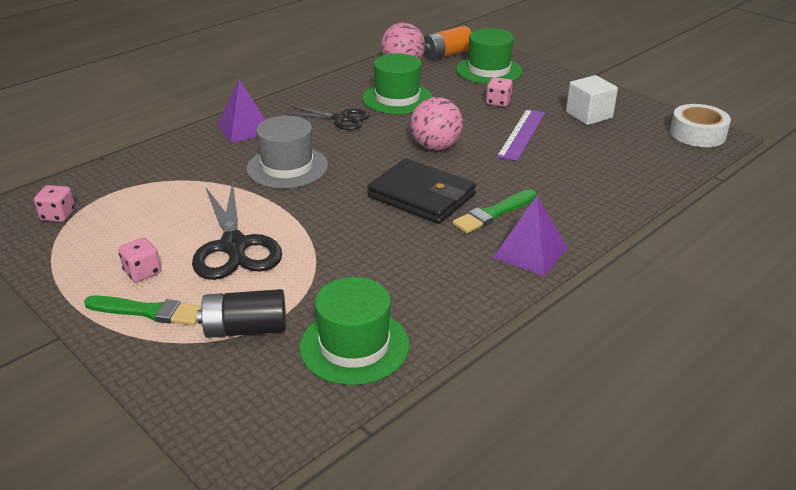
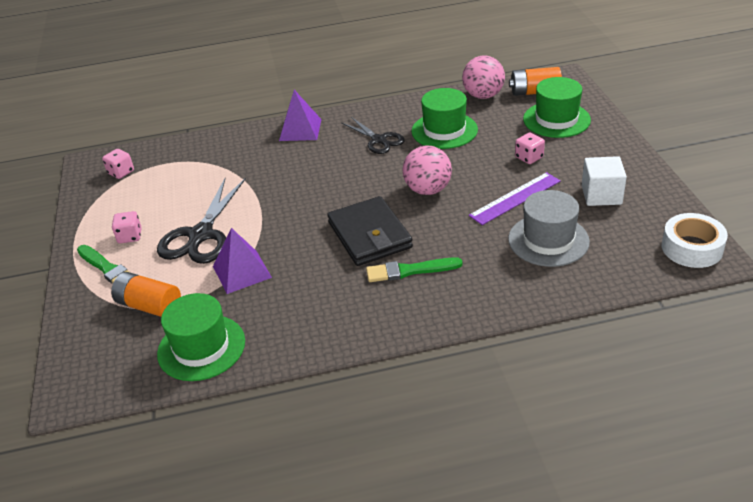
camera: 35 degrees right, 5 degrees up
(246, 329) = (149, 306): black battery -> orange battery
(287, 167) = (297, 176): grey hat -> grey hat (548, 240)
(530, 252) = (401, 318): purple pyramid -> purple pyramid (242, 271)

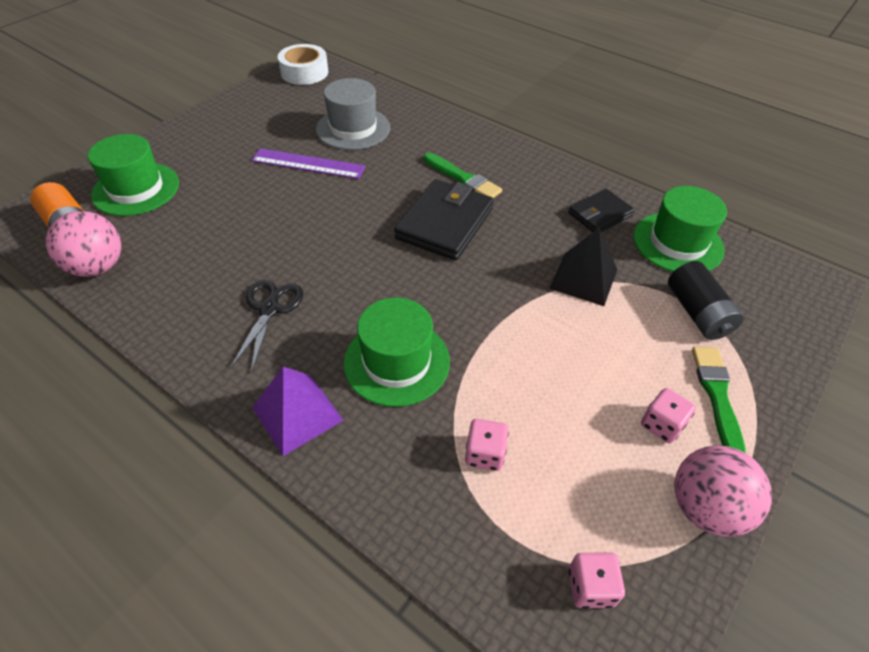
camera: 135 degrees left, 10 degrees up
(149, 306) = (697, 313): orange battery -> black battery
(201, 235) = (582, 353): black scissors -> none
(242, 271) = (583, 278): purple pyramid -> black pyramid
(280, 324) = (600, 214): none -> black wallet
(427, 190) = (340, 220): pink ball -> pink ball (705, 507)
(444, 130) = (209, 262): green hat -> green hat (397, 362)
(529, 157) = (229, 180): pink dice -> pink dice (484, 454)
(601, 195) = (265, 123): white cube -> none

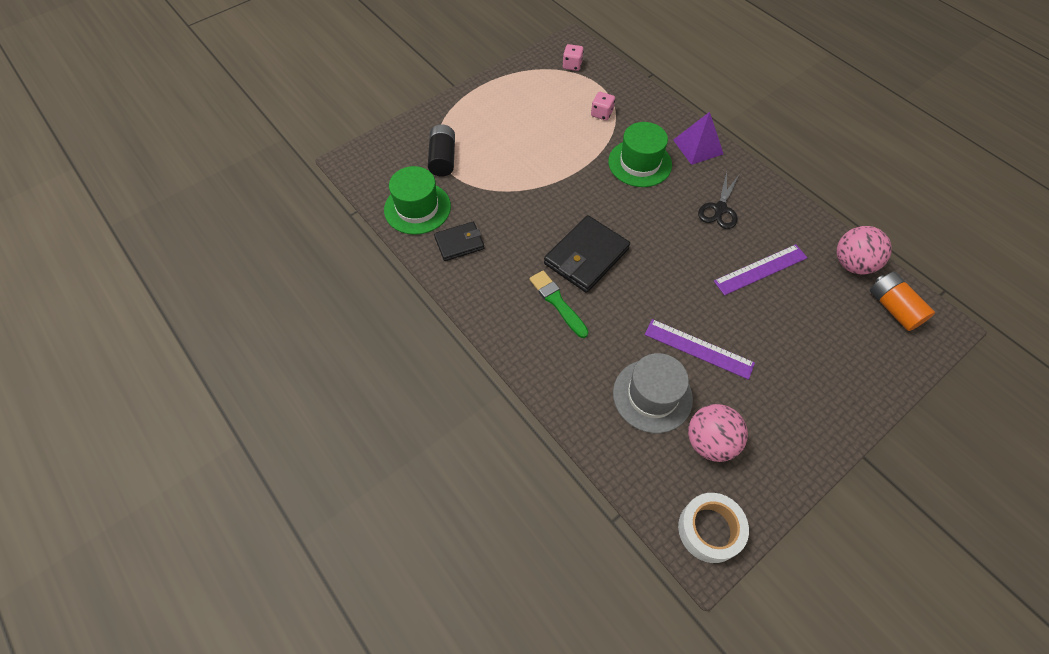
camera: 165 degrees left, 10 degrees up
(136, 189) = (854, 344): green hat -> none
(225, 242) = (760, 269): none -> purple ruler
(583, 278) = (502, 193): black pyramid -> none
(661, 425) = (505, 110): pink dice -> none
(705, 507) = (507, 79): pink ball -> pink ball (710, 442)
(717, 397) = (467, 116): green brush -> none

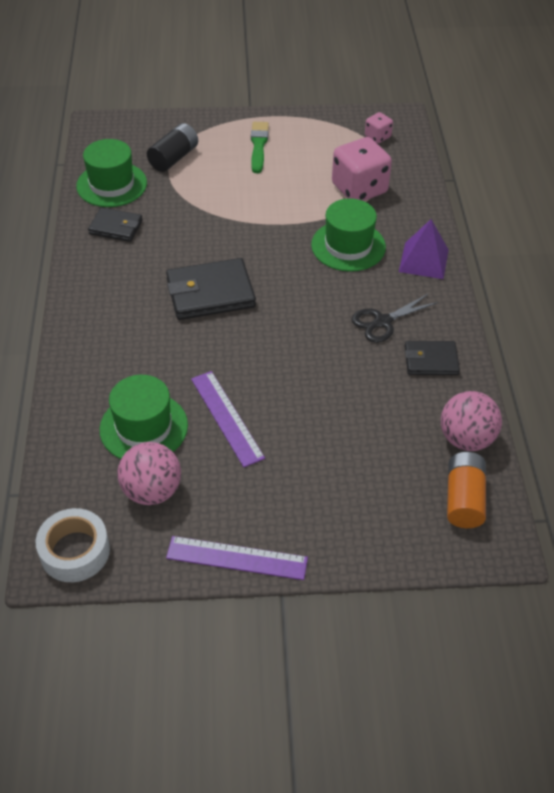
camera: 35 degrees right, 10 degrees down
(557, 302) = (145, 314): green brush -> green brush (258, 146)
(601, 113) = (359, 189): pink dice -> pink dice, size x2.02
(652, 395) = (143, 427): grey hat -> green hat
(760, 269) = (363, 391): purple ruler -> purple ruler (237, 558)
(776, 220) = (431, 360): none -> black wallet

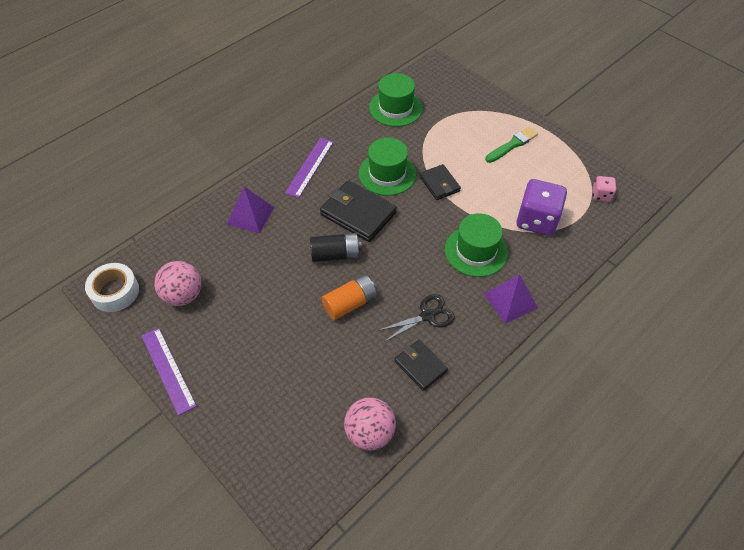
camera: 50 degrees right, 5 degrees up
(110, 373) = (250, 215): none -> purple pyramid
(116, 227) = (363, 135): black wallet -> black wallet (439, 184)
(143, 427) = (225, 258): green hat -> green hat (387, 174)
(174, 158) = (451, 116): black battery -> black battery (335, 254)
(227, 417) = (267, 291): purple ruler -> purple ruler (310, 167)
(359, 189) = (537, 220): pink dice -> purple dice
(383, 322) = (427, 316): black scissors -> black scissors turned 135 degrees clockwise
(463, 499) = (315, 465): orange battery -> orange battery (350, 303)

